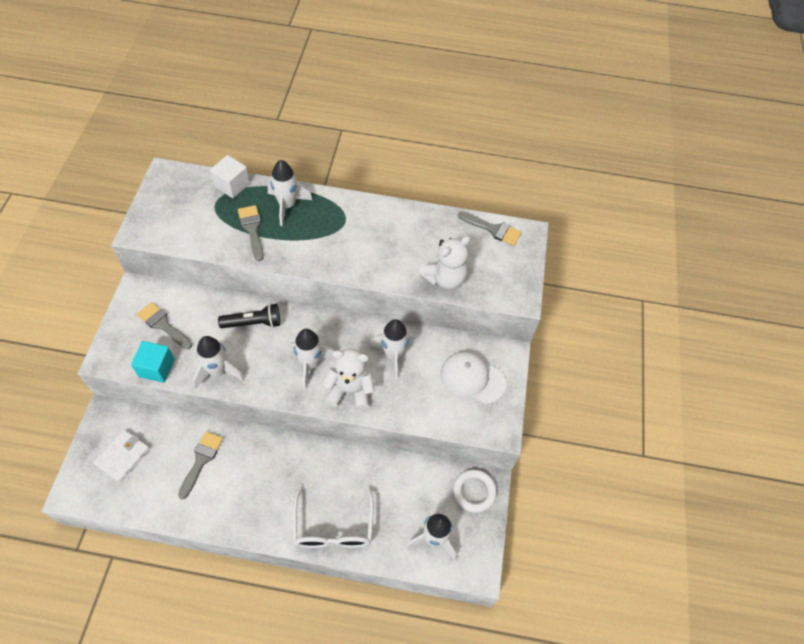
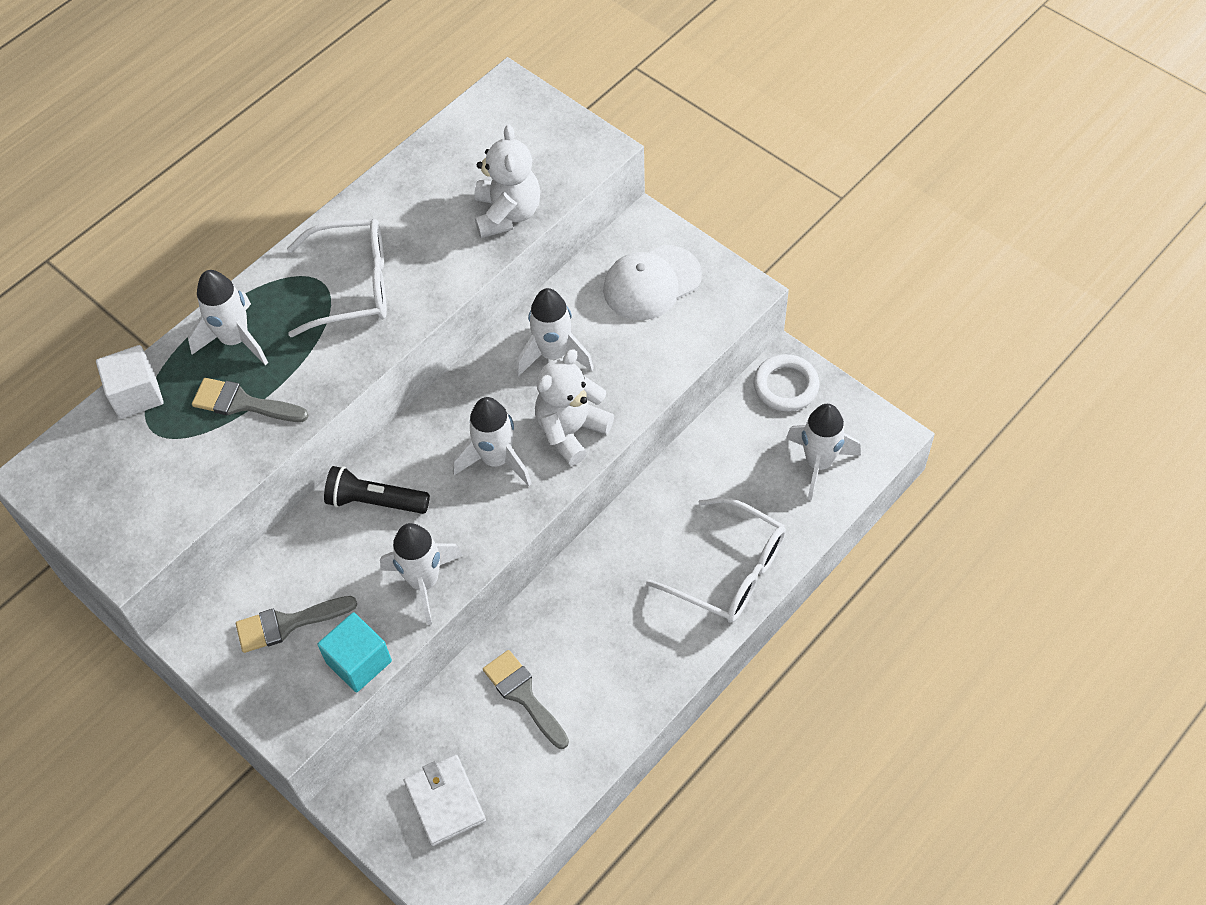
camera: 50 degrees left, 0 degrees up
(253, 323) = (375, 501): black flashlight -> black flashlight turned 105 degrees counterclockwise
(351, 235) = (352, 286): none -> white glasses
(493, 229) = (472, 120): grey brush -> none

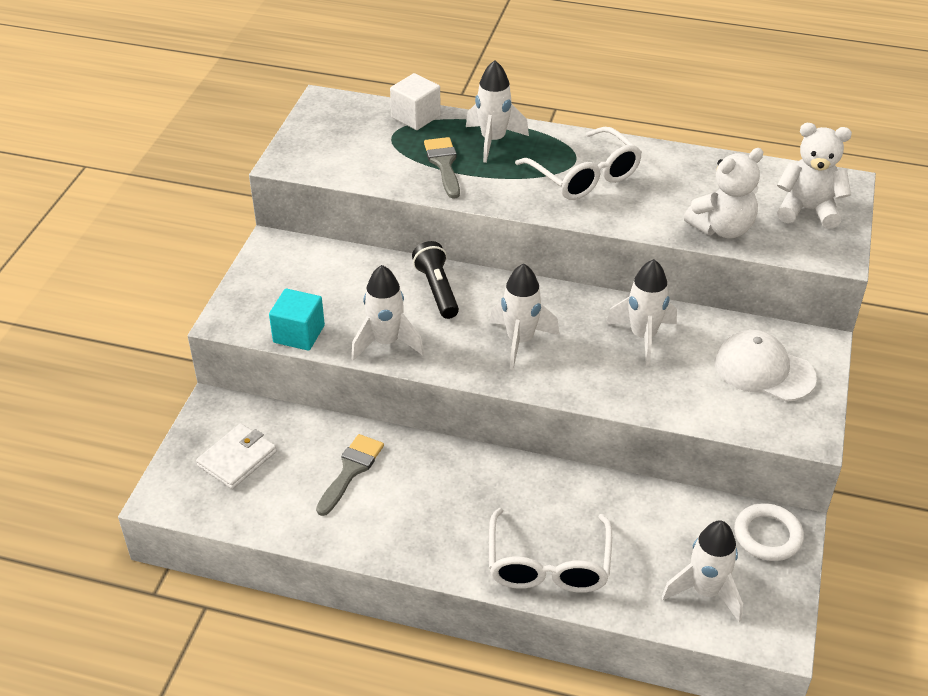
camera: 60 degrees right, 15 degrees down
(287, 624) = (308, 286): grey brush -> none
(571, 431) = (579, 374): white teddy bear -> white teddy bear (807, 210)

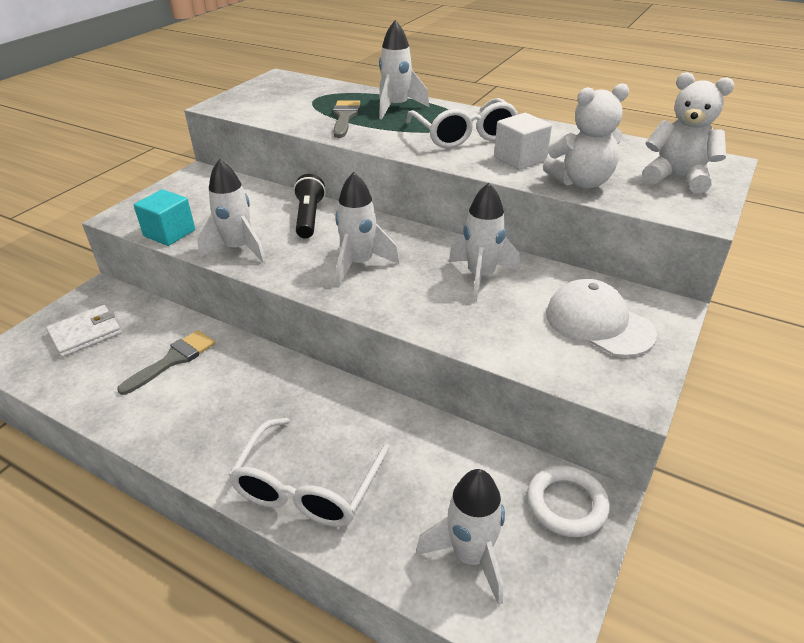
camera: 15 degrees right, 5 degrees down
(416, 116) = (343, 89): white cube -> white cube (520, 159)

